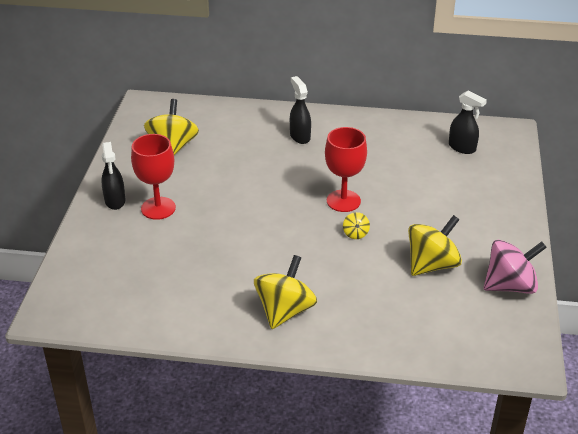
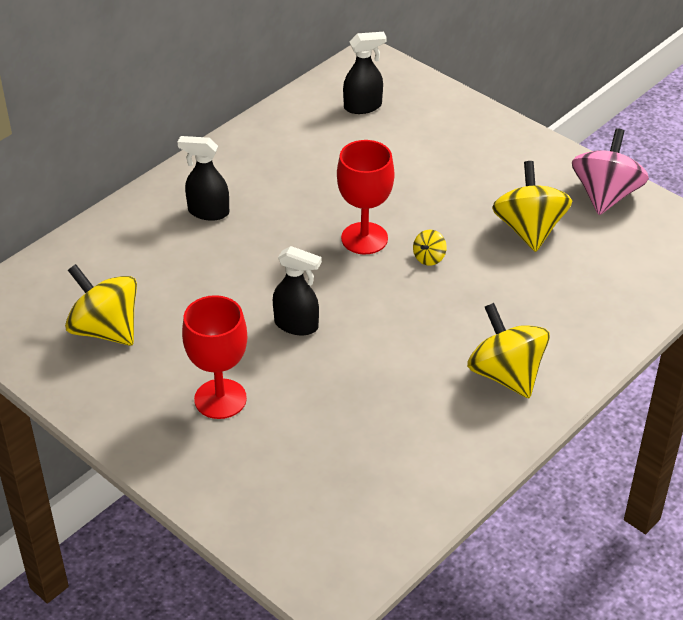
camera: 55 degrees left, 5 degrees up
(115, 201) = (163, 434): black spray bottle -> black spray bottle (297, 325)
(355, 234) = (429, 258): yellow spinning top -> yellow spinning top turned 90 degrees clockwise

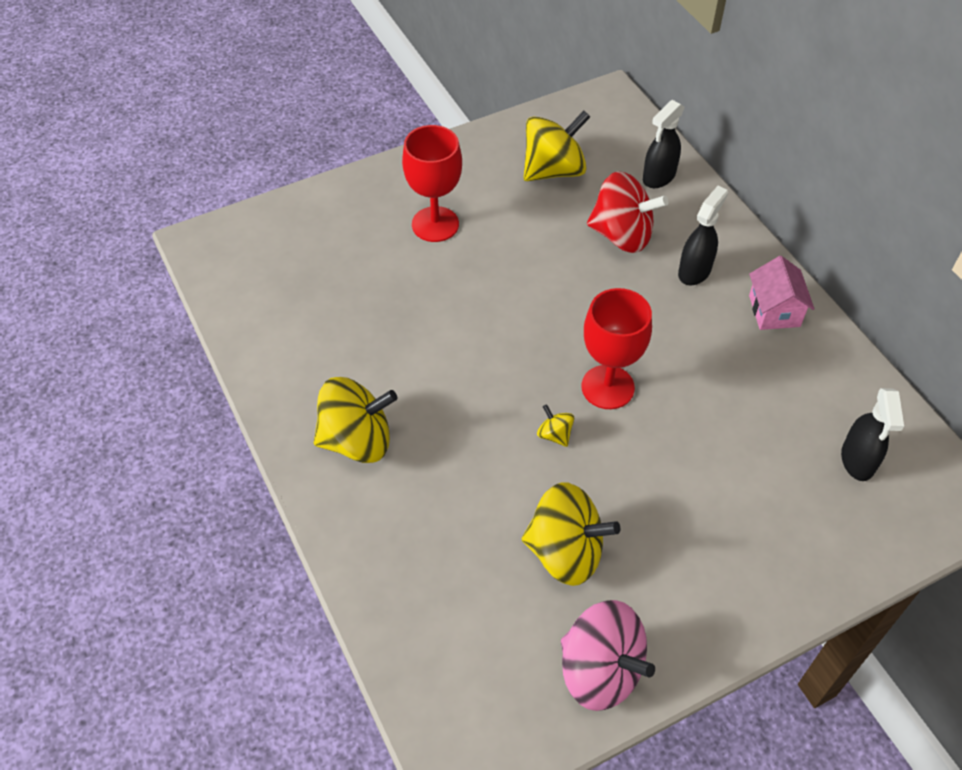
camera: 110 degrees right, 10 degrees up
(181, 264) = (622, 235): none -> red spinning top
(234, 162) = (774, 311): none -> pink house
(297, 325) = (501, 297): black spray bottle -> black spray bottle (658, 177)

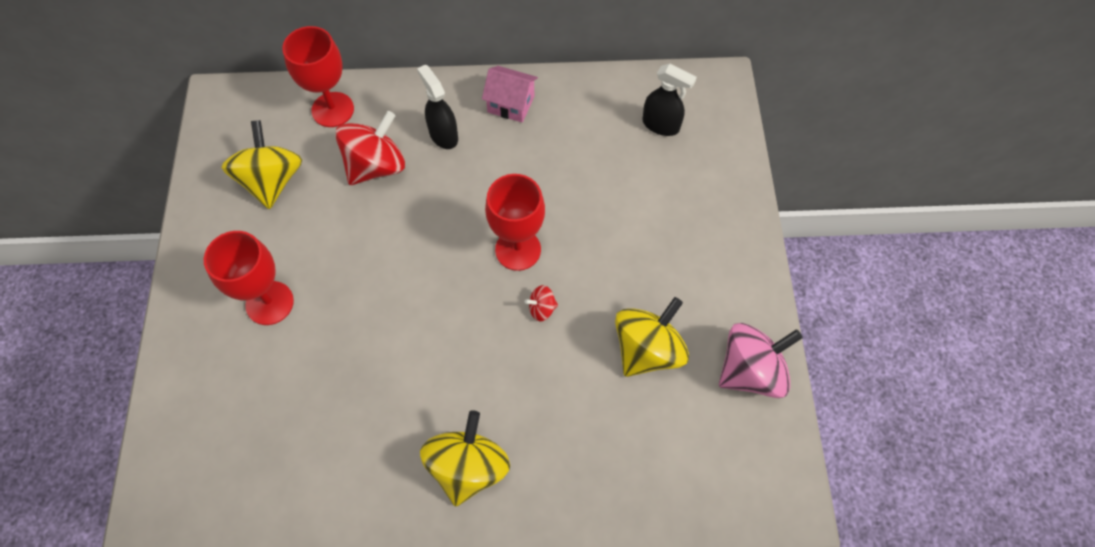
camera: 65 degrees left, 10 degrees up
(554, 435) = (542, 308): yellow spinning top -> red spinning top
(658, 177) = (332, 109): black spray bottle -> red goblet

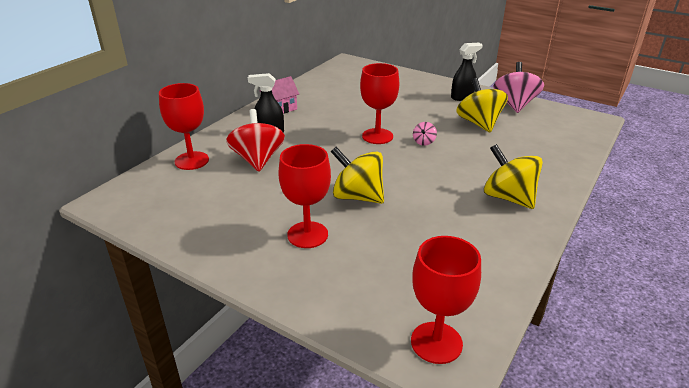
camera: 55 degrees left, 30 degrees down
(176, 502) = (436, 342): none -> red goblet
(272, 181) = (209, 201): yellow spinning top -> yellow spinning top (357, 197)
(542, 308) = (423, 142): red spinning top -> pink spinning top
(661, 125) = (351, 79): black spray bottle -> black spray bottle (462, 97)

